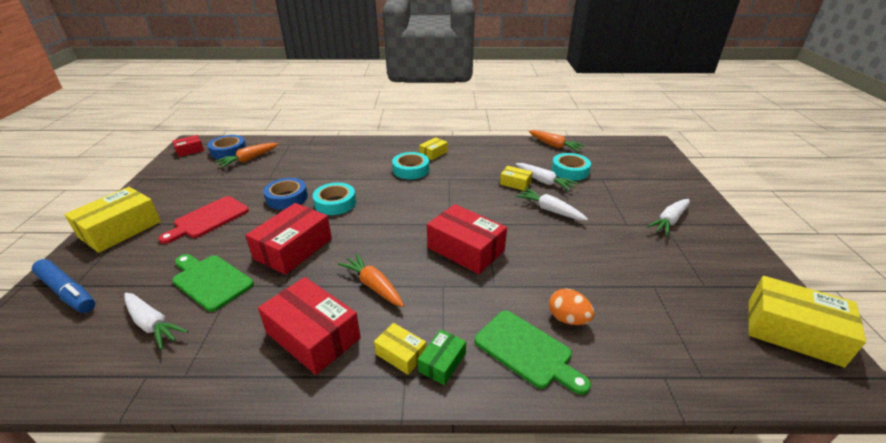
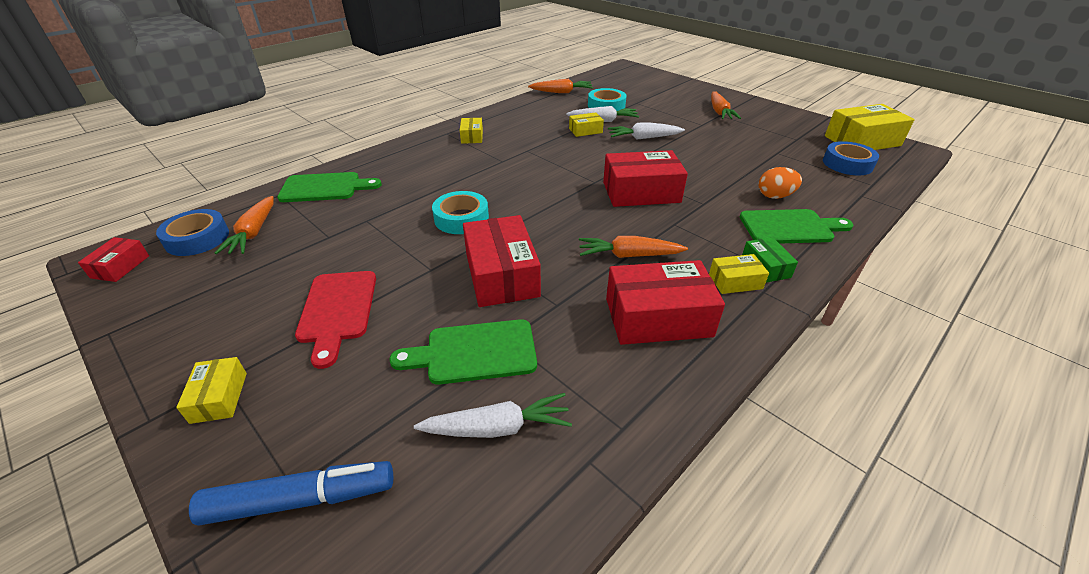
camera: 45 degrees left, 5 degrees up
(120, 229) = (219, 397): yellow box -> yellow box, size x0.51
(287, 198) = (396, 241): blue tape -> blue tape (847, 164)
(311, 150) = (325, 188): none -> green cutting board
(411, 170) = (478, 158): turquoise tape -> none
(669, 221) = (719, 112): white carrot -> orange carrot

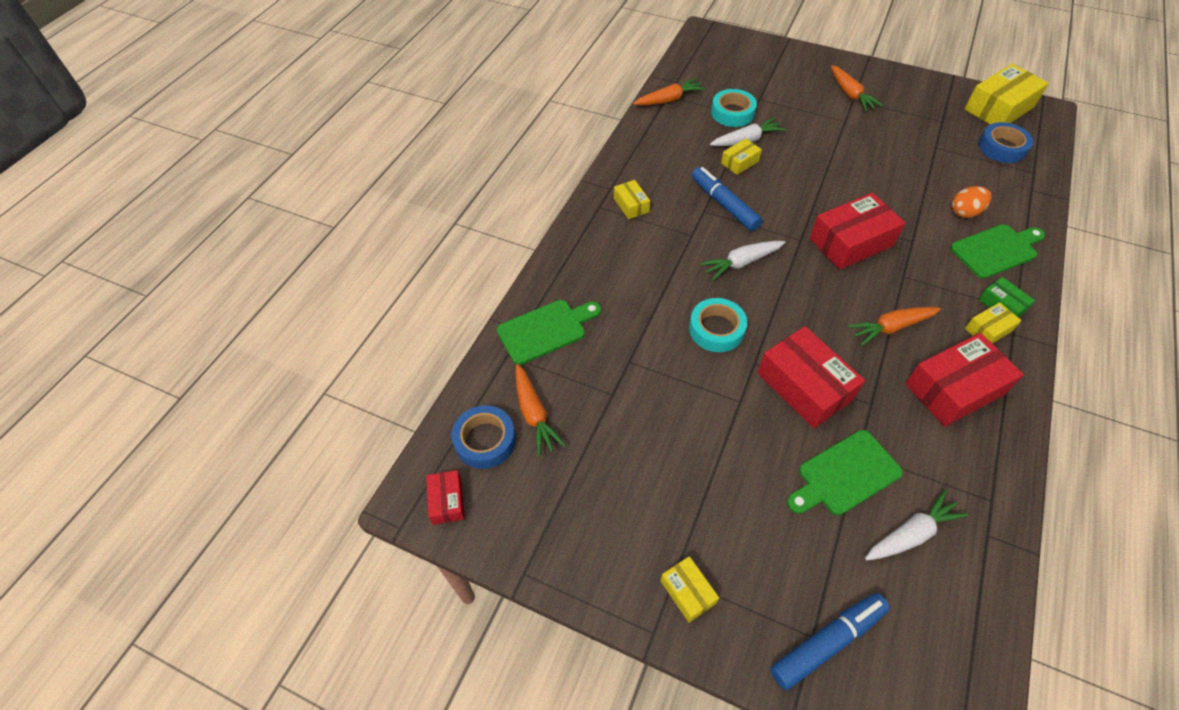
camera: 20 degrees left, 15 degrees up
(337, 310) = (701, 474): red cutting board -> none
(548, 150) = (724, 204): none -> blue marker
(643, 138) = (803, 158): white carrot -> white carrot (741, 263)

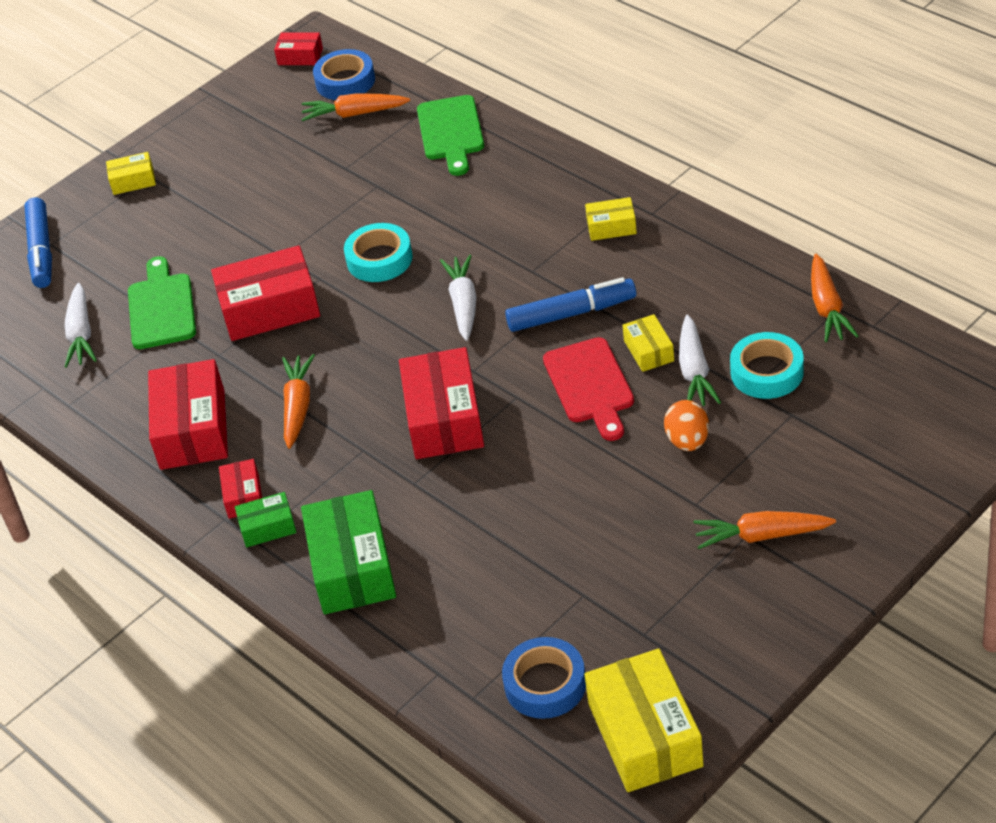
camera: 115 degrees right, 10 degrees down
(782, 181) = (590, 385): none -> red cutting board
(965, 212) = (434, 565): orange egg -> orange egg (687, 441)
(988, 330) = (243, 496): yellow box -> red box
(996, 250) = (352, 567): green cutting board -> green box

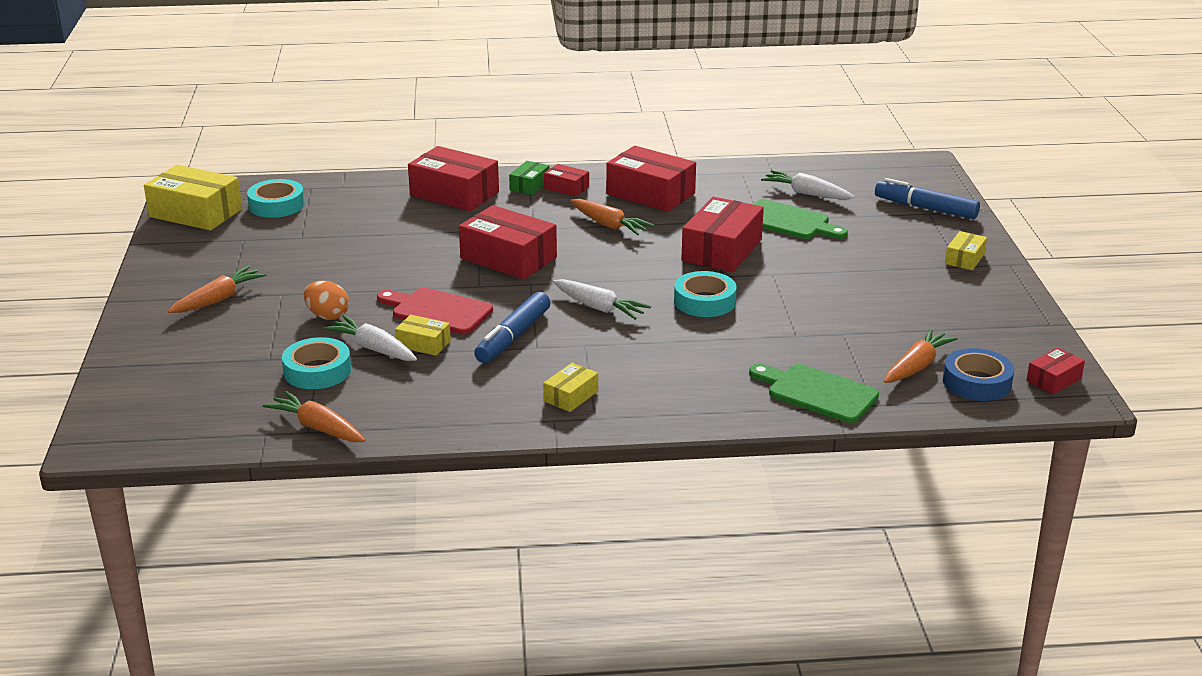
camera: 125 degrees right, 15 degrees down
(352, 567) = (454, 193): green box -> red box
(545, 684) = (276, 205): blue tape -> turquoise tape

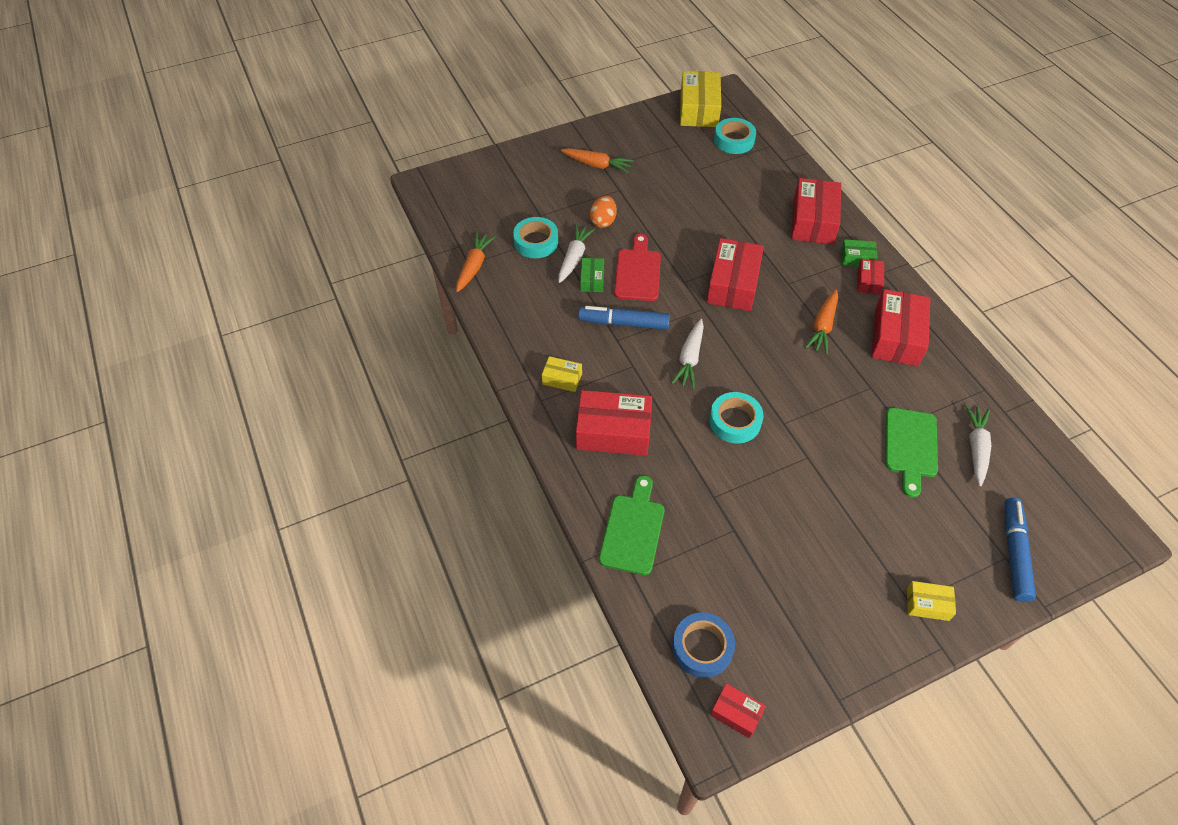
camera: 70 degrees right, 25 degrees up
(423, 344) = (592, 280): yellow box -> green box
(722, 250) = (827, 411): red box -> red box (613, 432)
(917, 366) = (707, 595): orange carrot -> none

